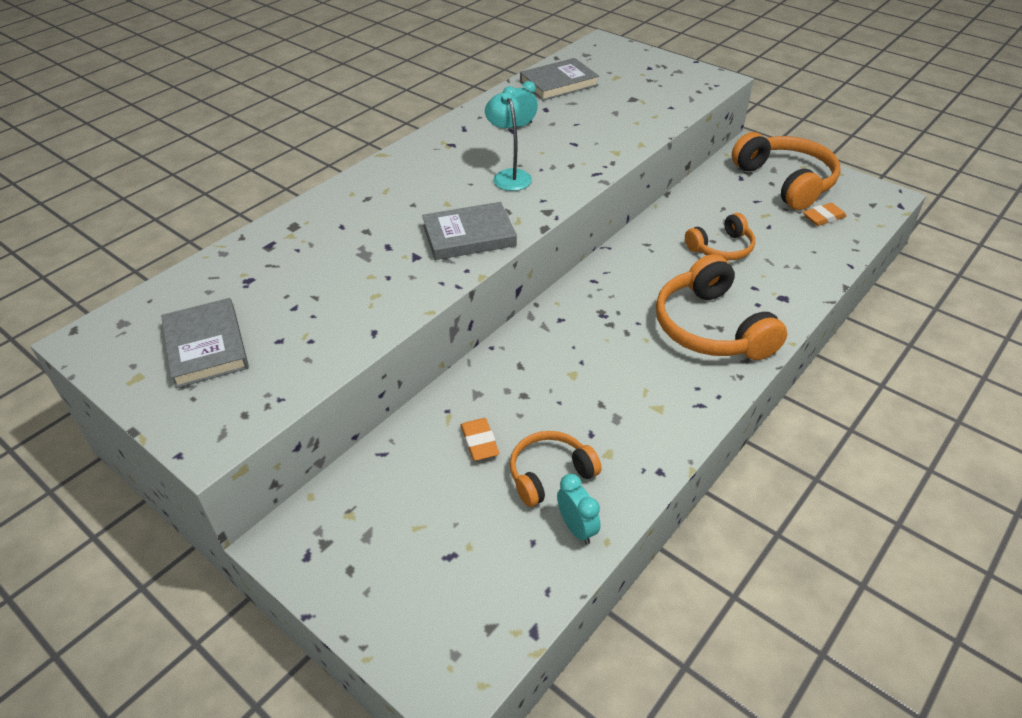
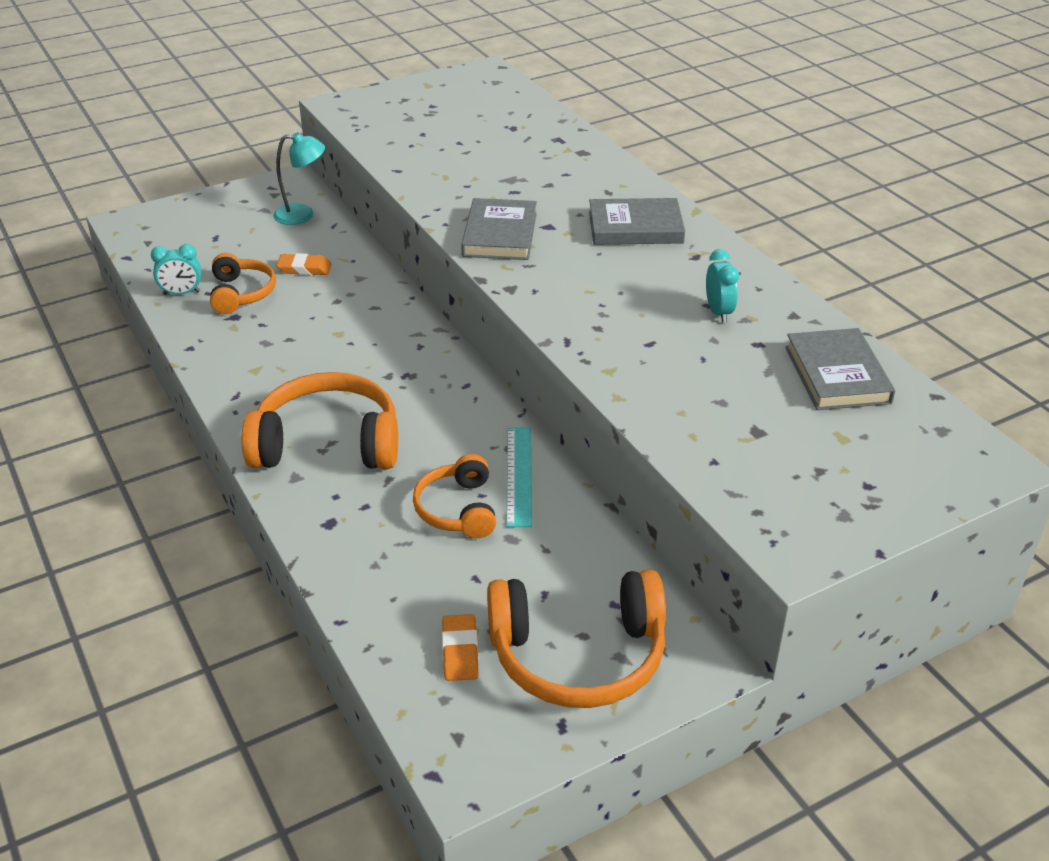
camera: 110 degrees right, 5 degrees down
(206, 346) = (440, 108): grey book -> grey book (635, 227)
(509, 176) = (599, 280): turquoise lamp -> turquoise lamp (302, 215)
(670, 232) = (519, 475): none -> turquoise ruler

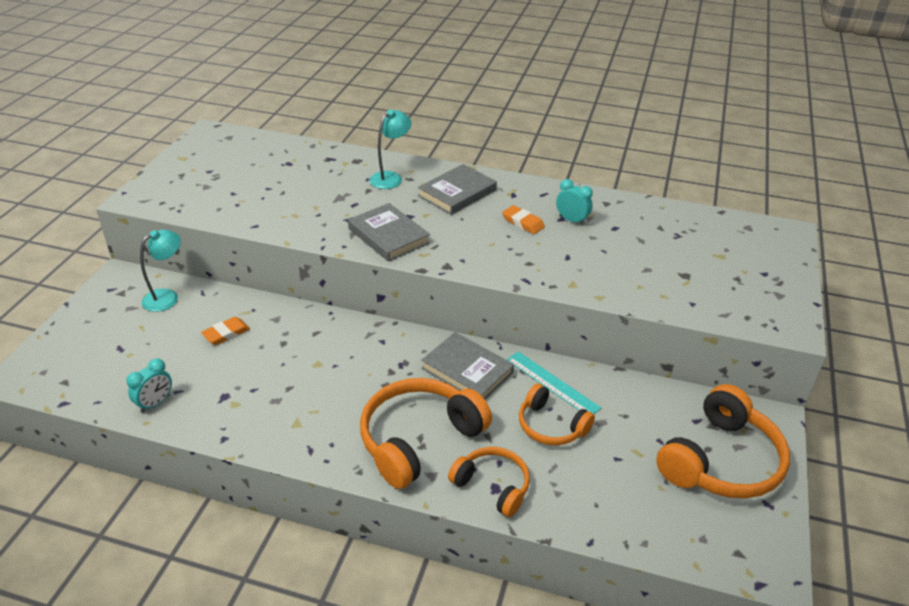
camera: 45 degrees left, 0 degrees up
(241, 293) = (204, 377): orange headphones -> orange headphones (492, 486)
(460, 651) = (671, 506): orange eraser -> orange eraser (523, 222)
(590, 182) = (390, 177): none -> turquoise lamp
(837, 374) = (670, 224): grey book -> grey book (467, 370)

